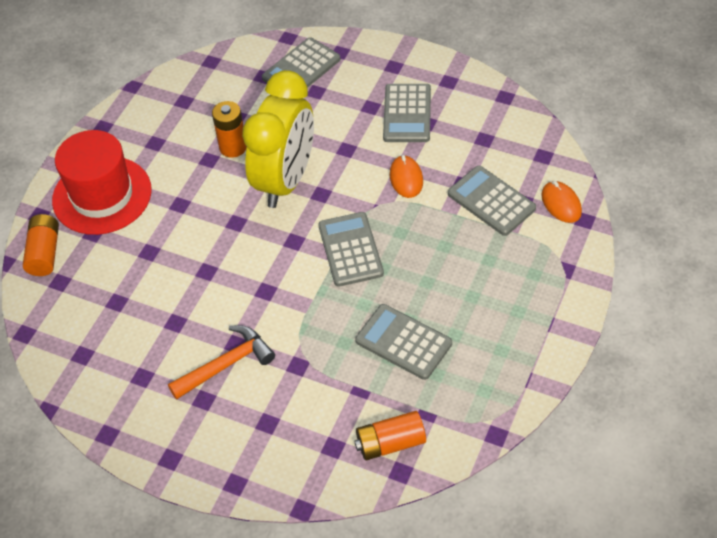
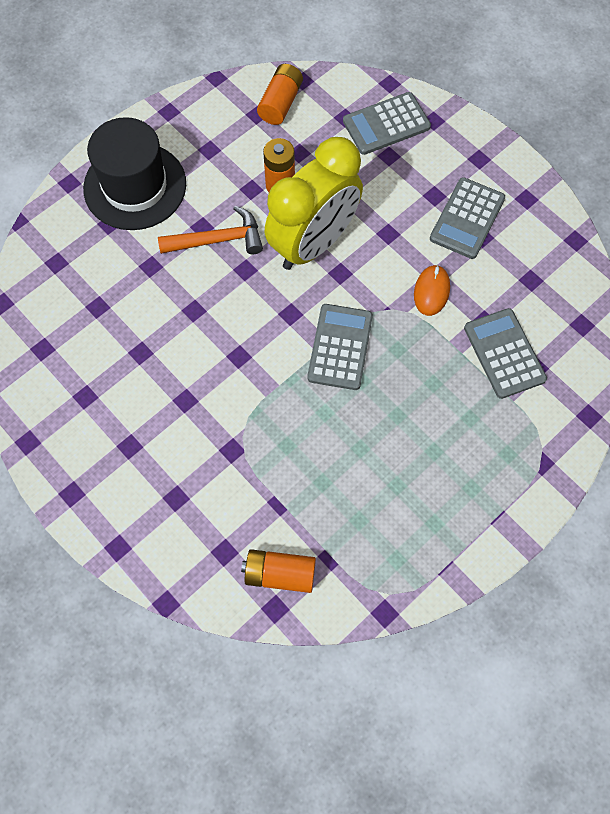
camera: 20 degrees right, 15 degrees up
(44, 253) = (56, 226): orange battery -> orange battery (280, 103)
(102, 195) = (135, 186): red hat -> black hat
(226, 364) = (167, 419): orange hammer -> orange hammer (218, 240)
(403, 342) = (343, 471): grey calculator -> none
(561, 204) = (574, 387): orange mouse -> none

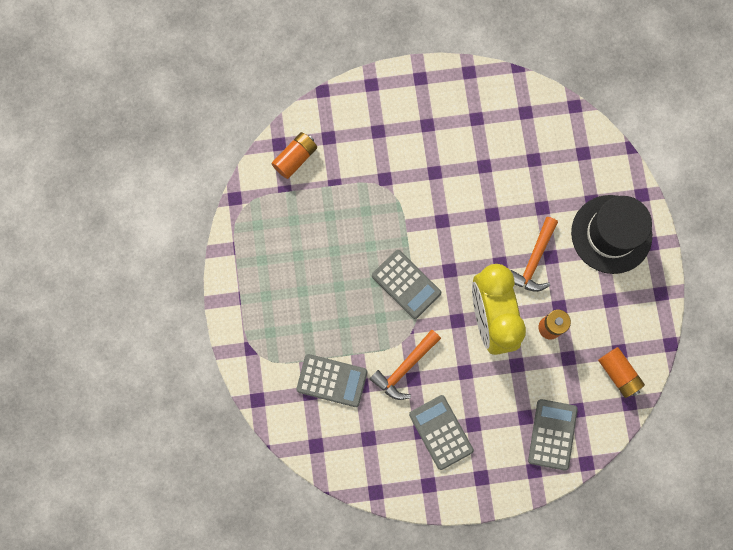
camera: 125 degrees right, 10 degrees up
(431, 291) = (404, 368): orange mouse -> orange hammer

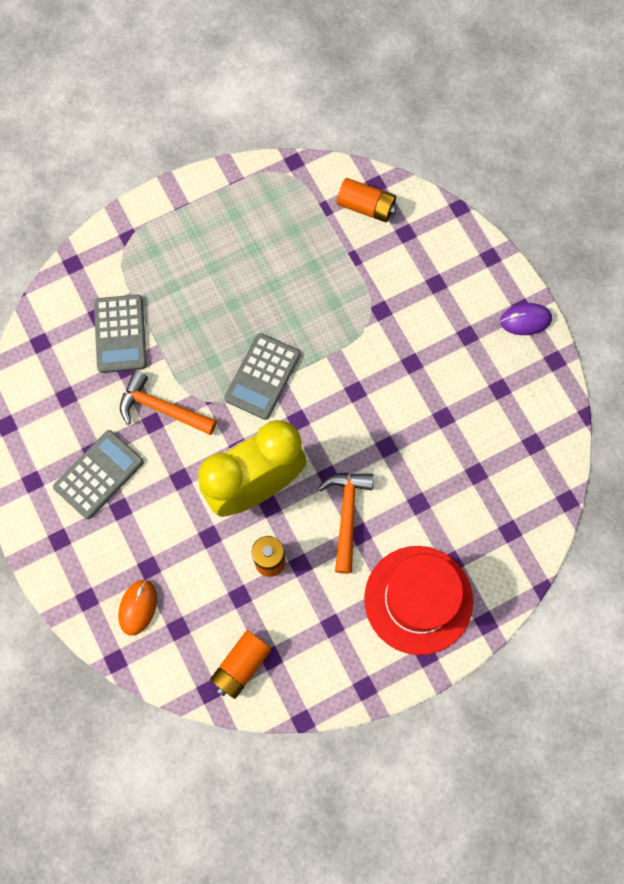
camera: 70 degrees right, 5 degrees down
(430, 80) = (525, 320): none -> purple mouse
(533, 261) = (347, 514): orange hammer -> orange hammer turned 90 degrees clockwise
(552, 434) = (138, 607): grey calculator -> orange mouse
(611, 234) = (418, 599): black hat -> red hat

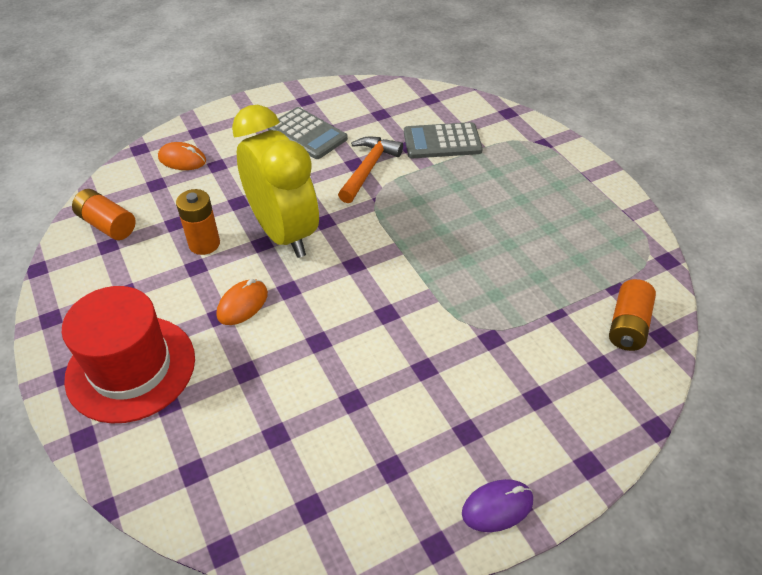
camera: 90 degrees right, 25 degrees down
(262, 376) = (402, 236): grey calculator -> none
(347, 514) = (242, 304): orange hammer -> orange mouse
(525, 320) = (497, 507): purple mouse -> purple mouse turned 75 degrees clockwise

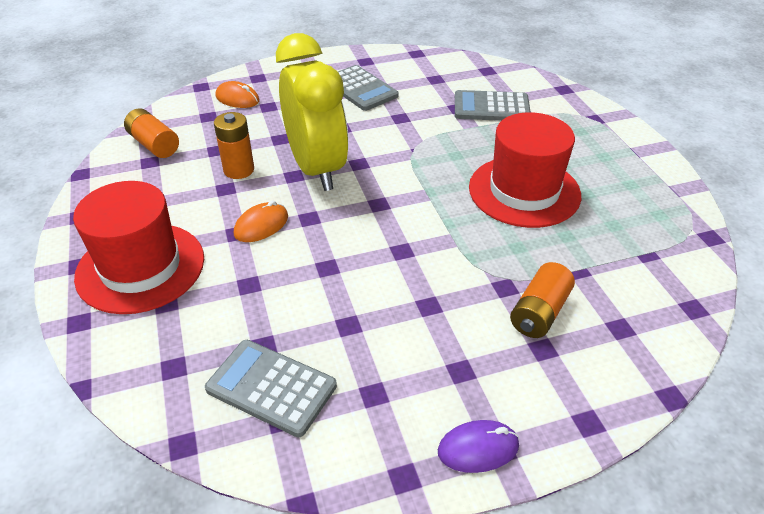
camera: 10 degrees right, 5 degrees down
(294, 477) = (271, 387): none -> grey calculator
(368, 168) = (413, 123): orange hammer -> none
(490, 233) = (524, 191): none -> red hat
(627, 325) = (656, 293): orange battery -> orange battery (539, 312)

